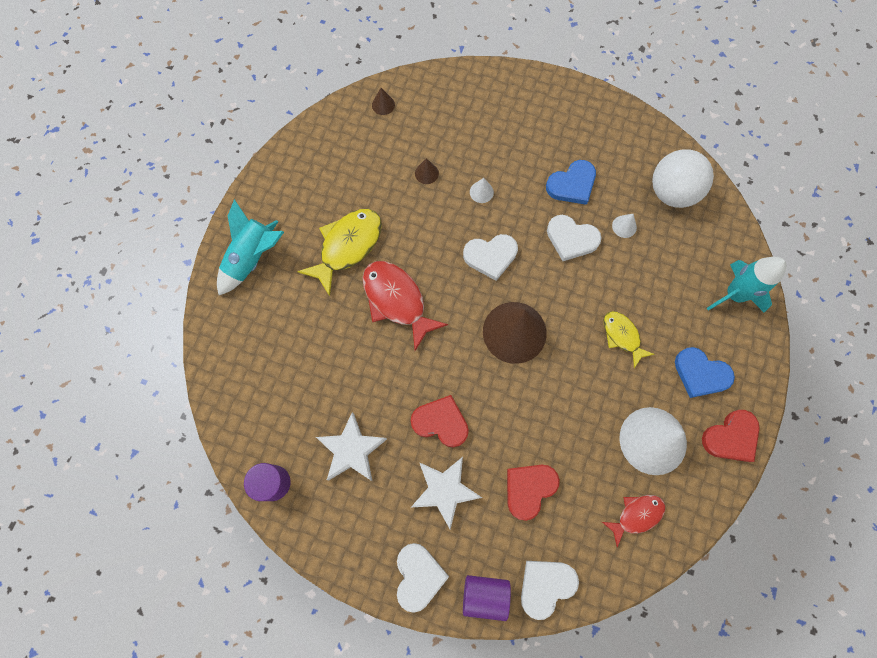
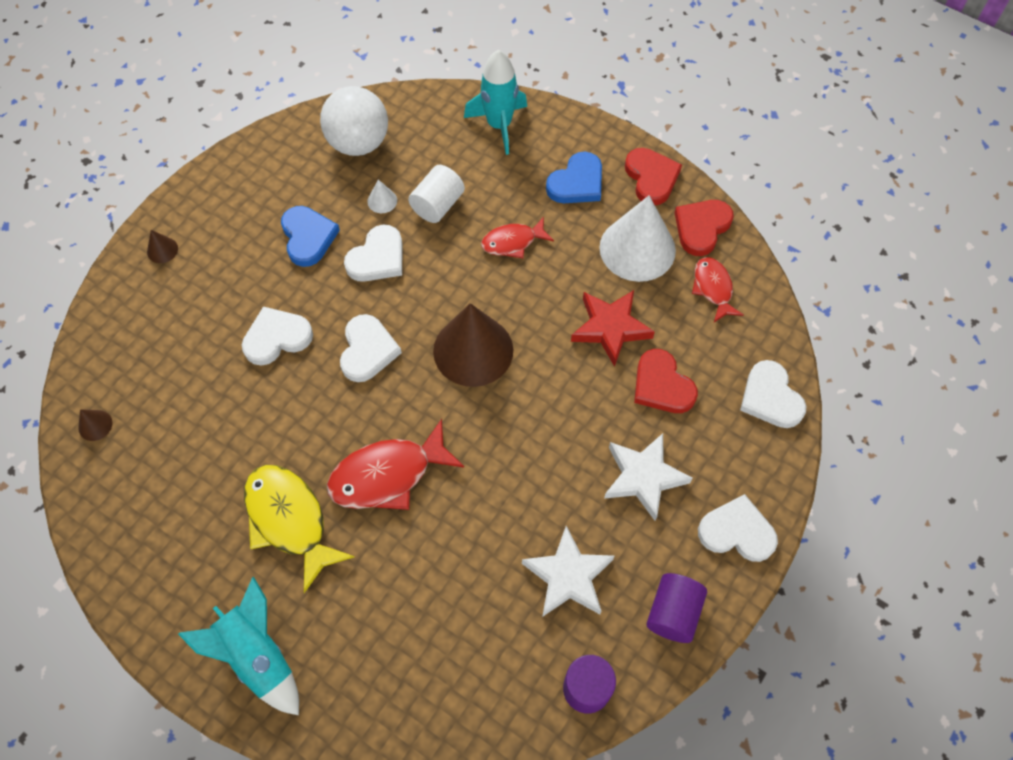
camera: 75 degrees left, 10 degrees down
(426, 173) = (223, 395): brown cone -> brown cone (162, 250)
(441, 422) = (560, 461): red heart -> red heart (701, 228)
(481, 192) = (277, 338): white cone -> white heart
(485, 595) = (770, 463): purple cylinder -> purple cylinder (673, 613)
(568, 434) = (610, 328): none -> red star
(622, 336) = (512, 242): yellow fish -> red fish
(636, 268) = (437, 205): none -> white cylinder

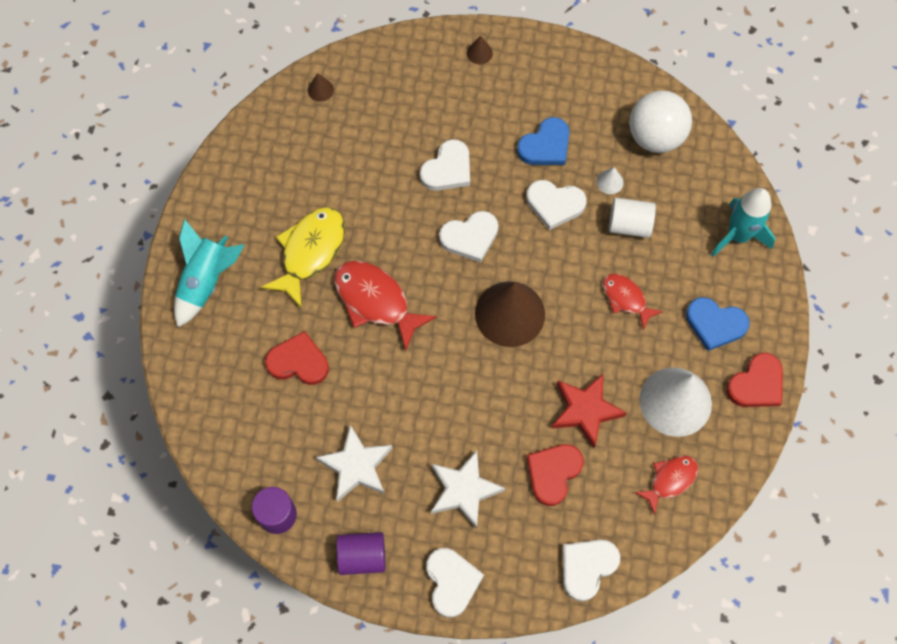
camera: 65 degrees right, 5 degrees up
(277, 338) = (447, 169): white heart -> white heart turned 90 degrees clockwise
(701, 228) = (727, 447): red heart -> red heart (298, 362)

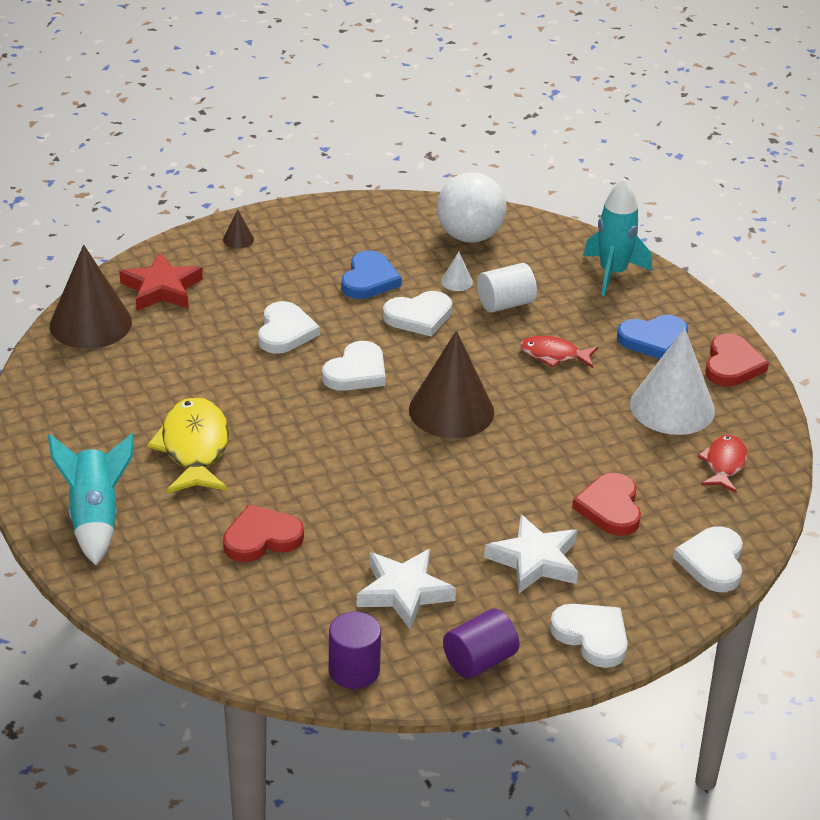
camera: 35 degrees left, 30 degrees down
(320, 90) = (90, 323): brown cone -> brown cone, size x2.48
(376, 301) = (302, 457): red fish -> none
(585, 410) = (595, 449): red star -> red star (161, 289)

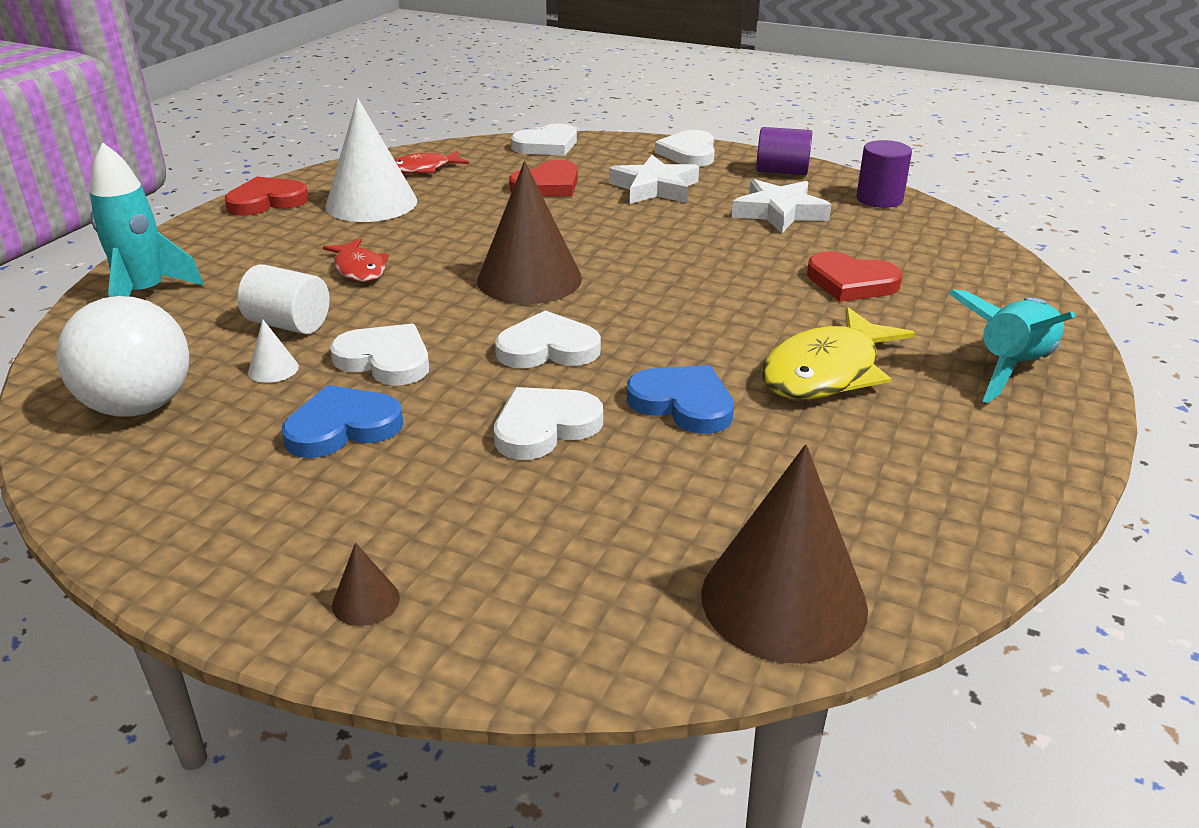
camera: 130 degrees left, 5 degrees down
(161, 289) = (603, 590): red star -> none
(653, 340) = (266, 239): blue heart -> blue heart (683, 403)

